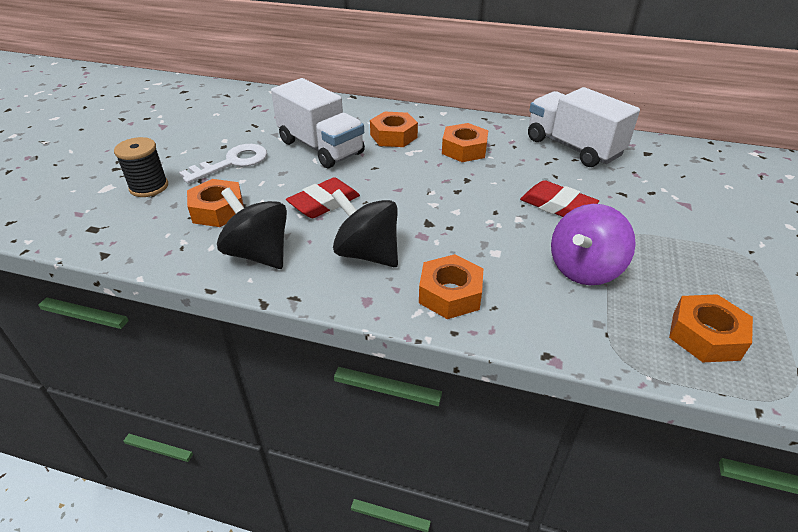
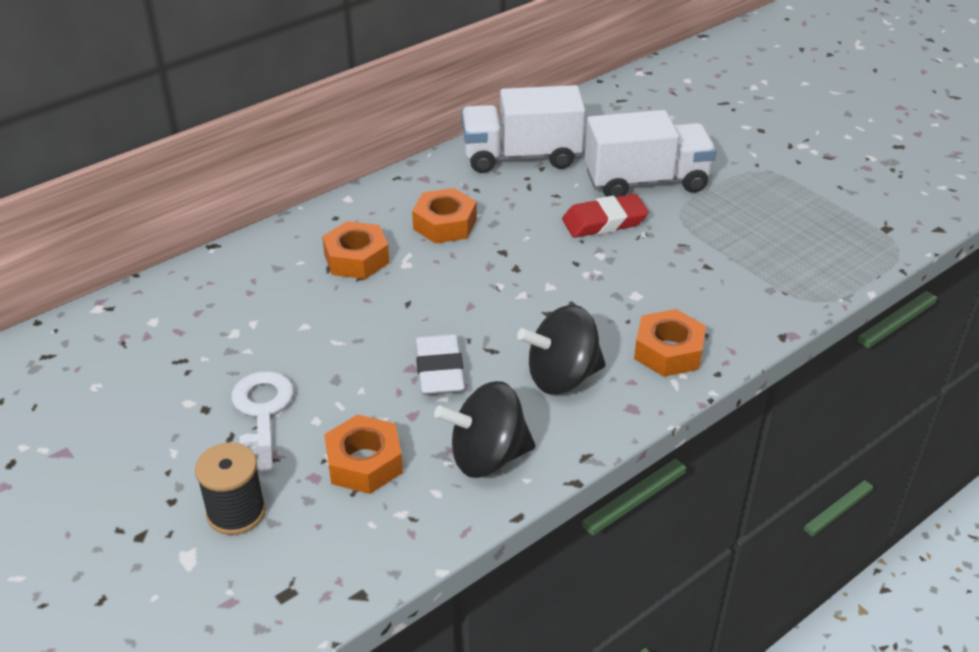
camera: 55 degrees left, 0 degrees up
(320, 147) = (314, 325): white truck -> white truck (646, 182)
(324, 203) = (440, 370): red eraser -> white eraser
(584, 269) = (703, 259): purple spinning top -> none
(705, 336) = (823, 247): orange nut -> none

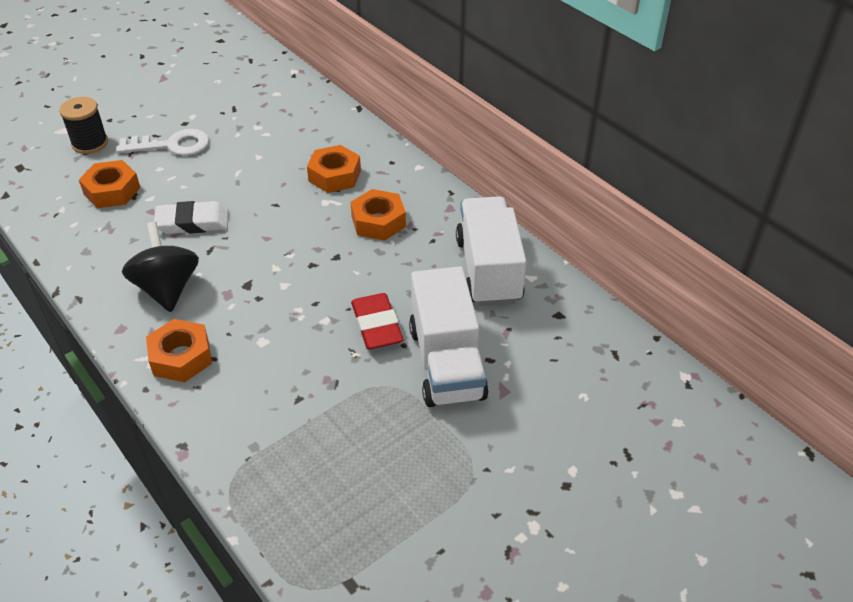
camera: 90 degrees right, 5 degrees up
(487, 457) = (96, 247): black spinning top -> none

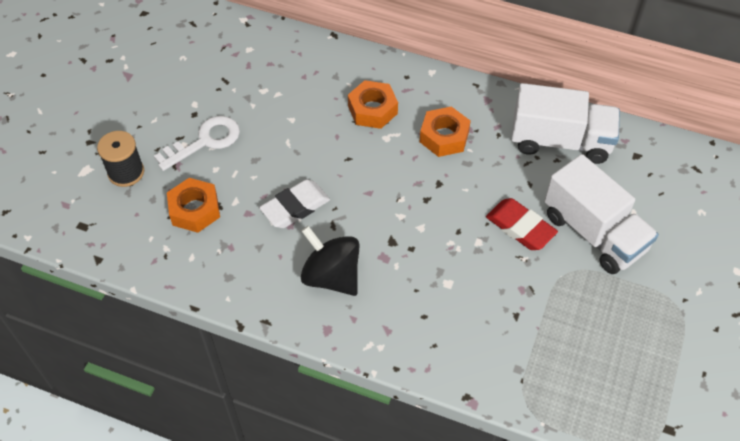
camera: 30 degrees left, 10 degrees up
(181, 357) = (399, 328): orange nut -> none
(488, 270) = (560, 141): white truck -> white truck turned 135 degrees clockwise

